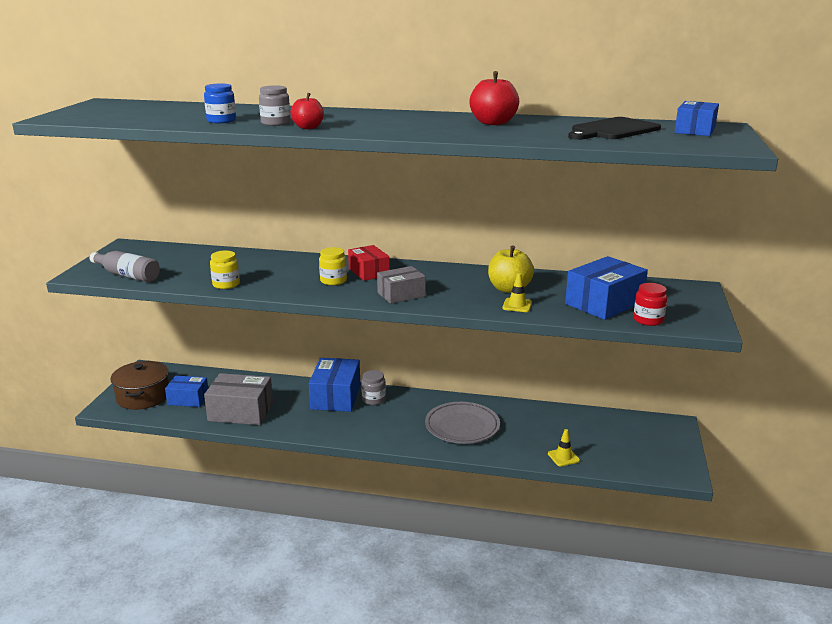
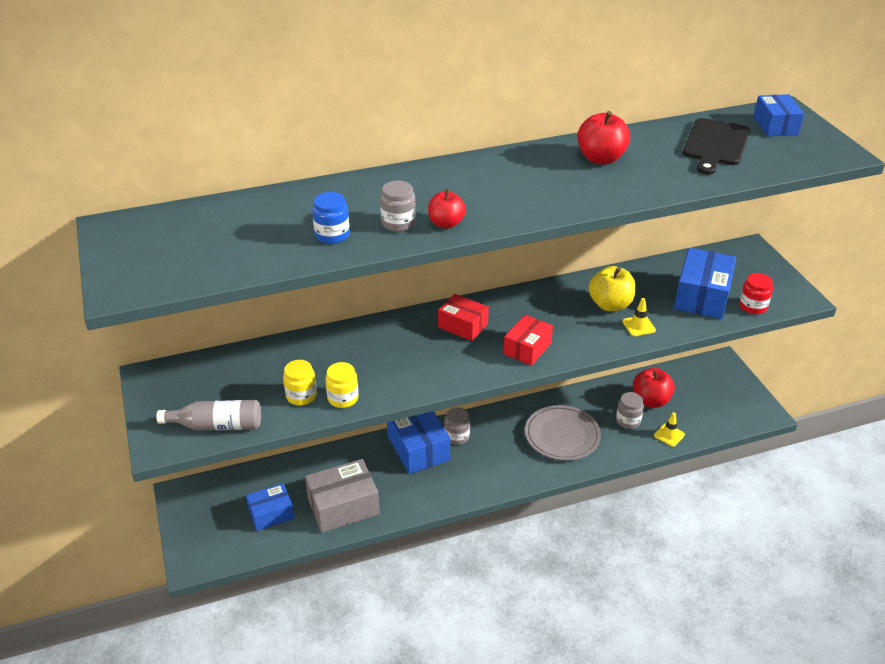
camera: 30 degrees left, 15 degrees up
(143, 396) = (218, 531): brown pot -> none
(333, 281) = (443, 352): yellow jar -> yellow jar (301, 396)
(401, 294) = (527, 348): grey box -> red box
(534, 435) = (628, 421): none -> grey jar
(571, 429) = (650, 400): none -> red apple

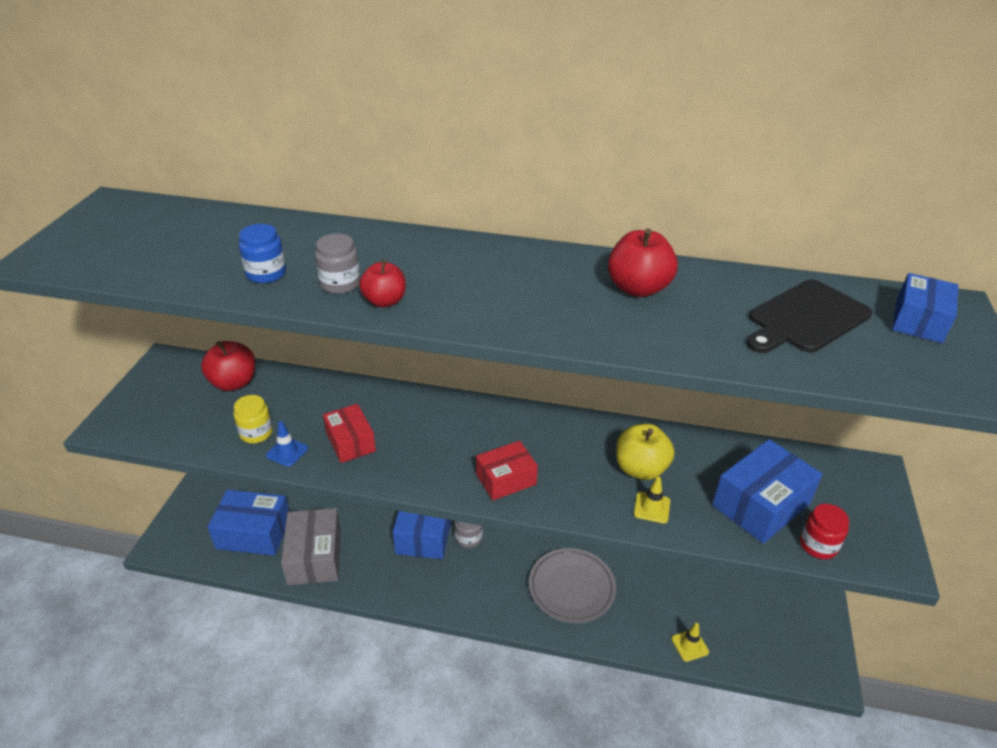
camera: 30 degrees right, 0 degrees up
(217, 425) = (164, 429): grey bottle -> none
(271, 514) = (254, 533): blue box -> blue box, size x1.57
(343, 398) = (287, 452): yellow jar -> blue traffic cone
(343, 506) = (315, 557): grey box -> grey box turned 75 degrees clockwise
(463, 326) = (465, 427): red box -> red box (350, 442)
(628, 421) = (655, 605): grey jar -> none
(650, 400) = (698, 595): red apple -> red apple (234, 383)

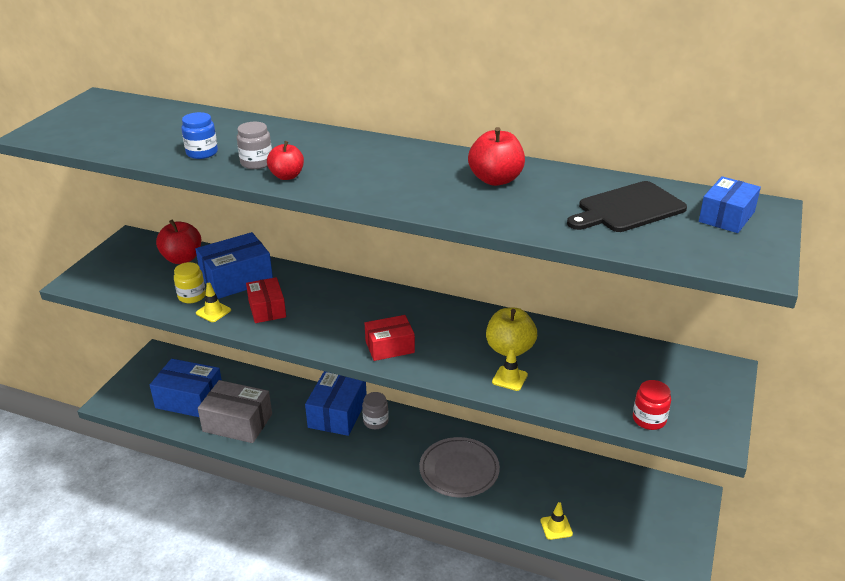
camera: 10 degrees right, 5 degrees down
(287, 452) = (213, 312): blue traffic cone -> yellow traffic cone
(315, 557) = (237, 422): grey box -> grey box turned 75 degrees counterclockwise
(761, 505) = (608, 385): blue box -> blue box (236, 279)

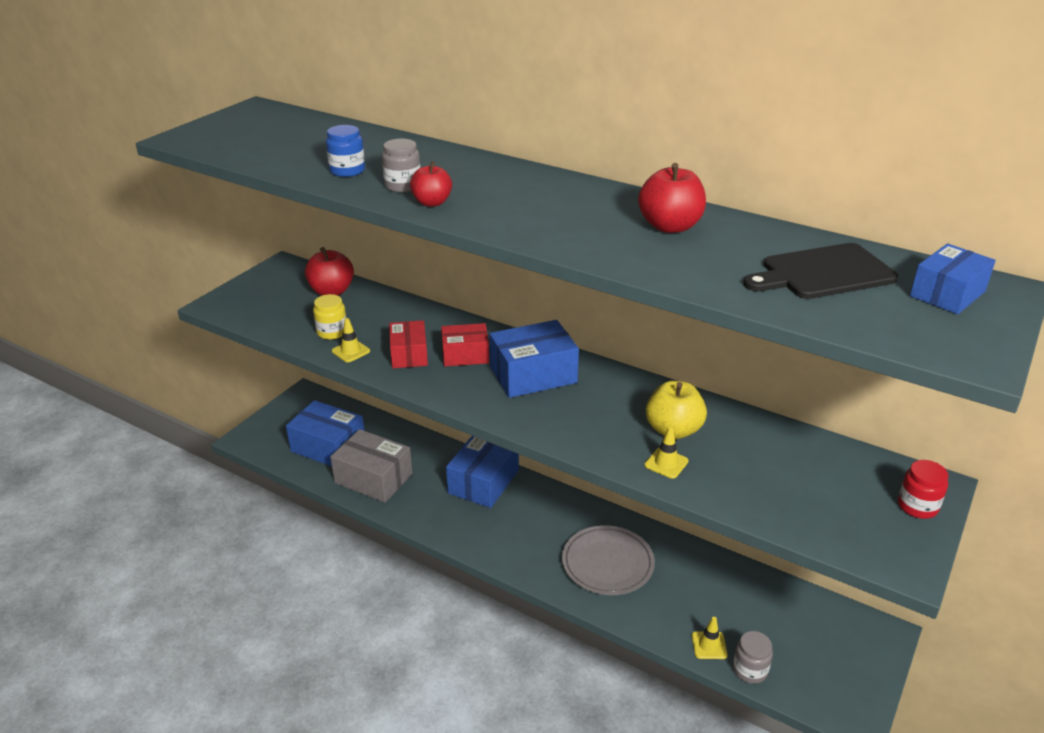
camera: 10 degrees right, 0 degrees up
(236, 279) = (384, 319): blue box -> blue box (533, 375)
(375, 421) = (524, 496): grey jar -> grey jar (750, 670)
(389, 347) = (535, 411): red box -> red box (465, 355)
(649, 419) = (826, 532): red jar -> red jar (917, 506)

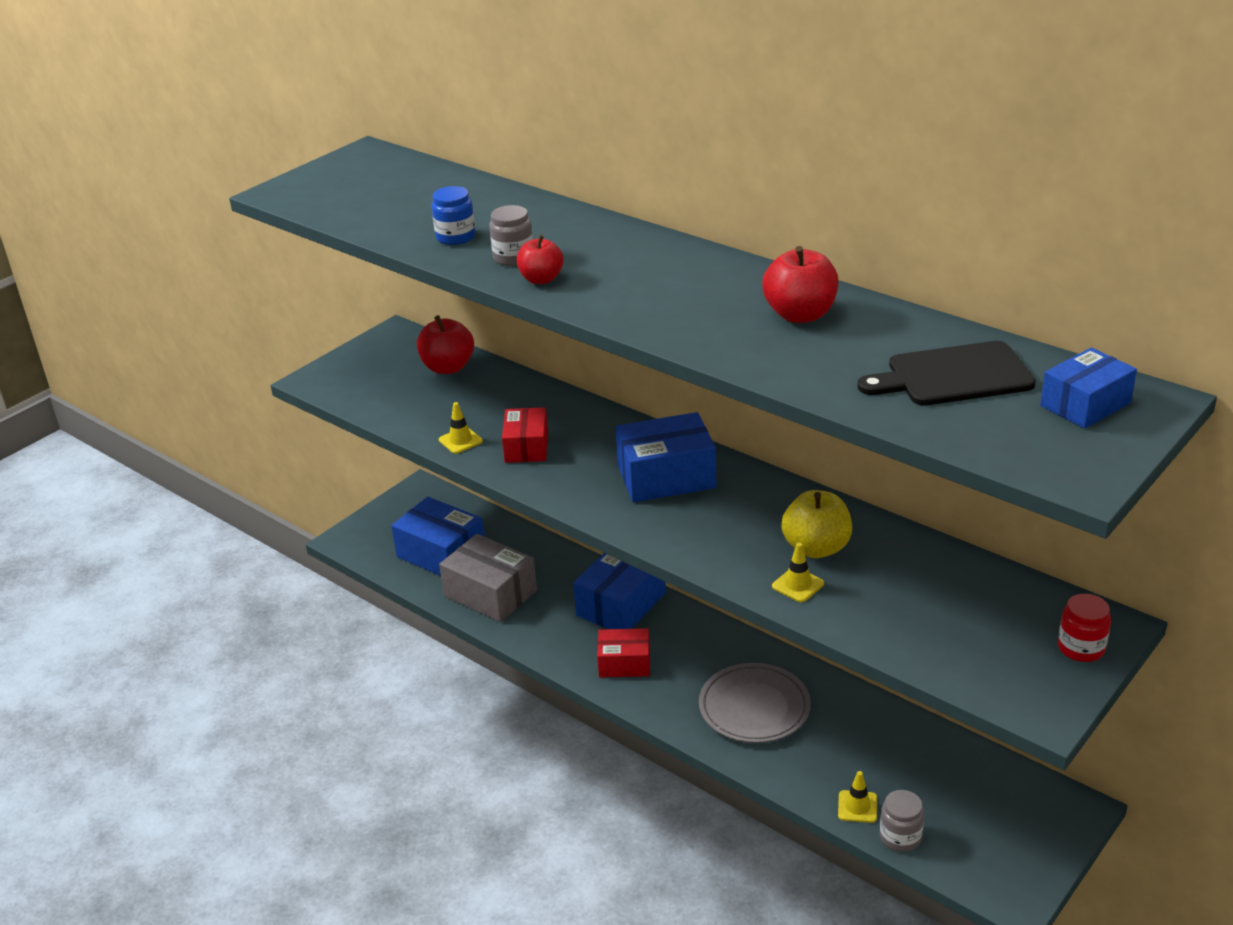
camera: 10 degrees right, 0 degrees up
(332, 332) = (442, 417): yellow jar -> none
(465, 355) = (591, 450): red box -> red box (624, 663)

